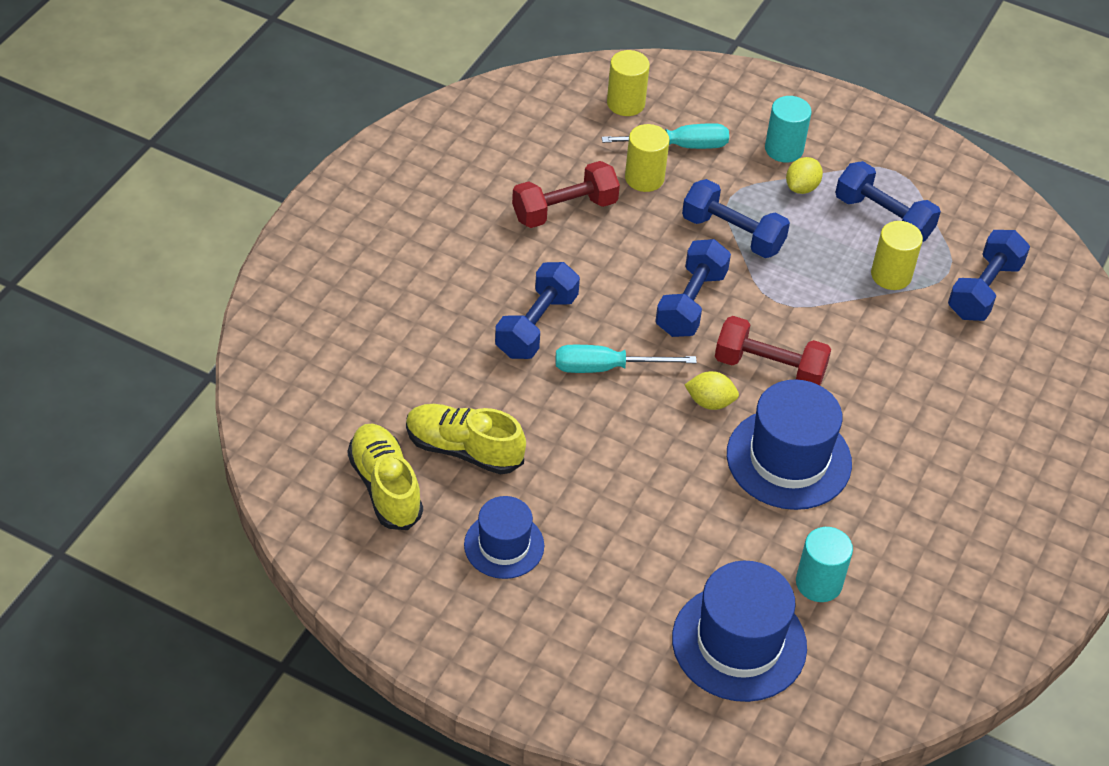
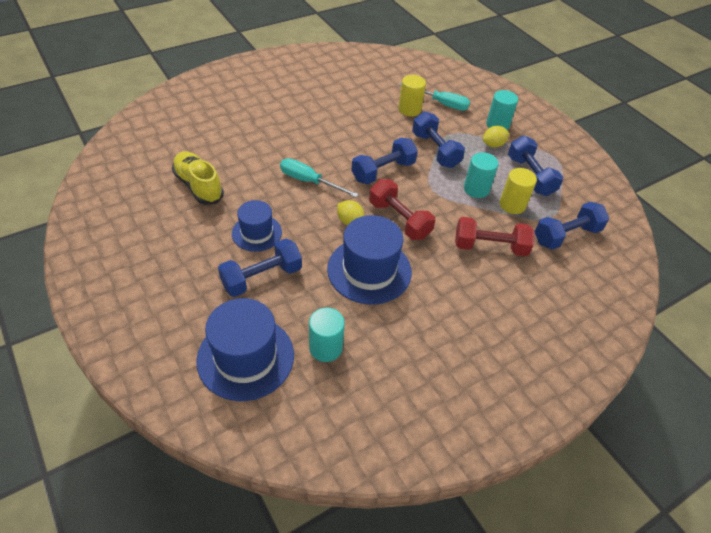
camera: 30 degrees right, 0 degrees up
(385, 487) = (143, 185): yellow shoe -> none
(504, 545) = (170, 239): blue hat -> blue hat (256, 233)
(536, 325) = (292, 148): blue dumbbell -> blue dumbbell (262, 278)
(564, 210) = (355, 107): red dumbbell -> red dumbbell (490, 247)
(625, 103) = (428, 77): yellow cylinder -> none
(830, 273) = (476, 189): none -> turquoise cylinder

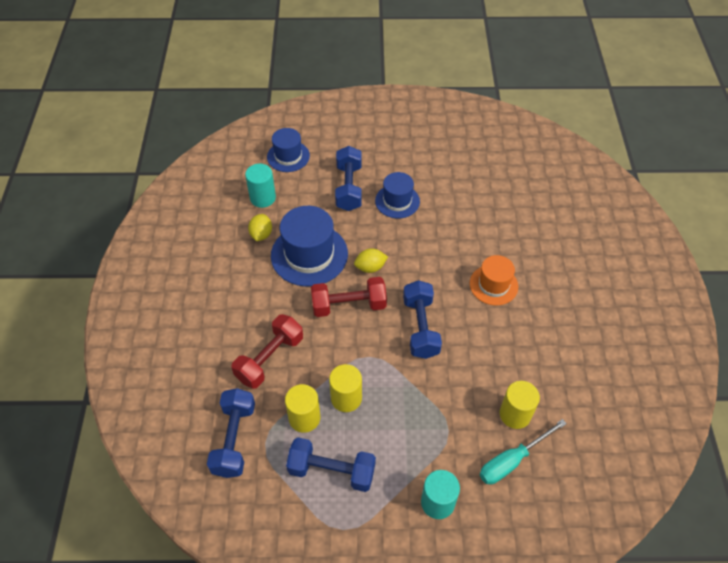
camera: 125 degrees right, 5 degrees up
(199, 186) = (476, 184): yellow shoe -> none
(245, 357) = (288, 156): blue hat -> blue hat, size x0.61
(309, 181) = (439, 261): turquoise screwdriver -> none
(311, 145) = (493, 285): none -> orange hat
(435, 150) = (427, 396): blue dumbbell -> none
(476, 189) = (346, 398): turquoise cylinder -> yellow cylinder
(493, 145) = (404, 468): yellow lemon -> yellow lemon (261, 234)

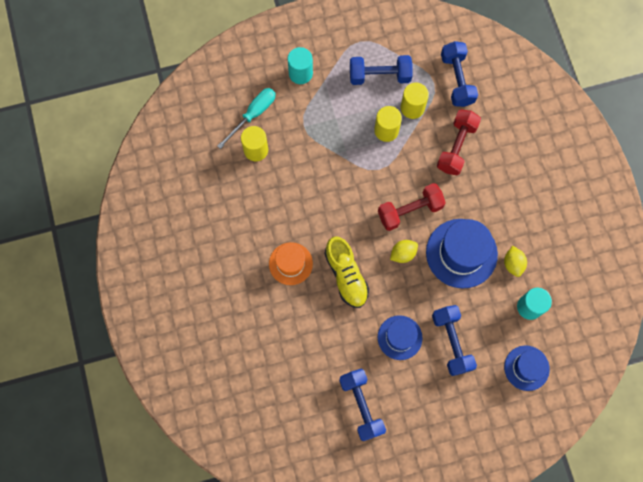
camera: 165 degrees right, 20 degrees up
(420, 327) = (344, 205): blue dumbbell -> blue dumbbell (361, 405)
(436, 261) = (346, 275): none -> yellow shoe

